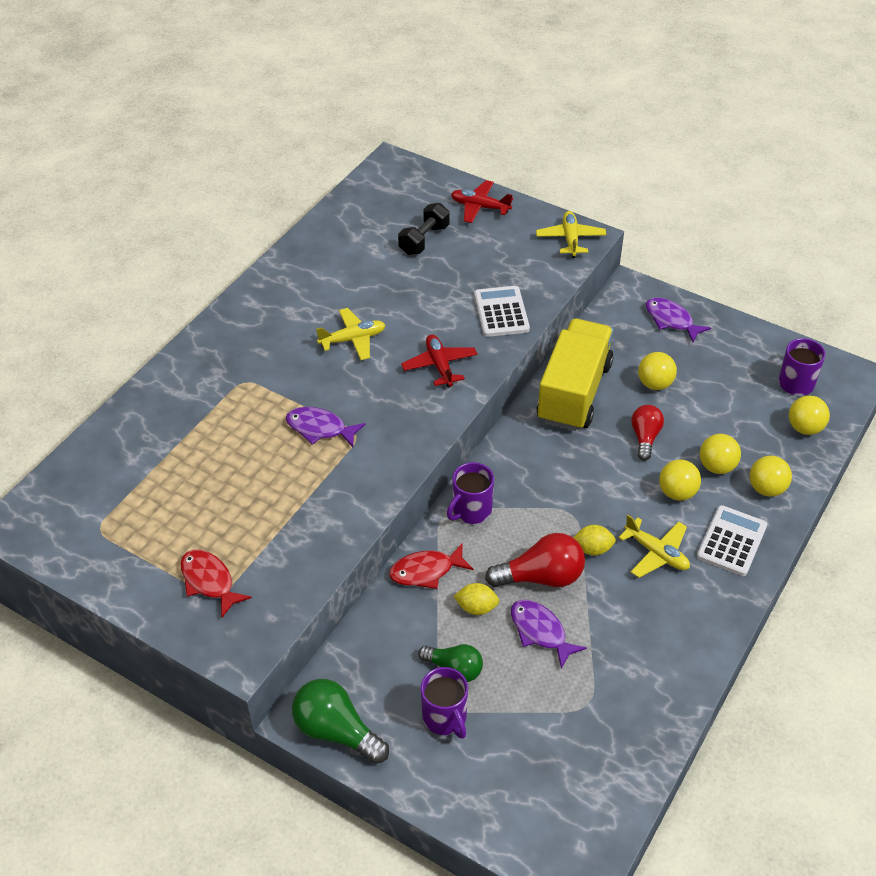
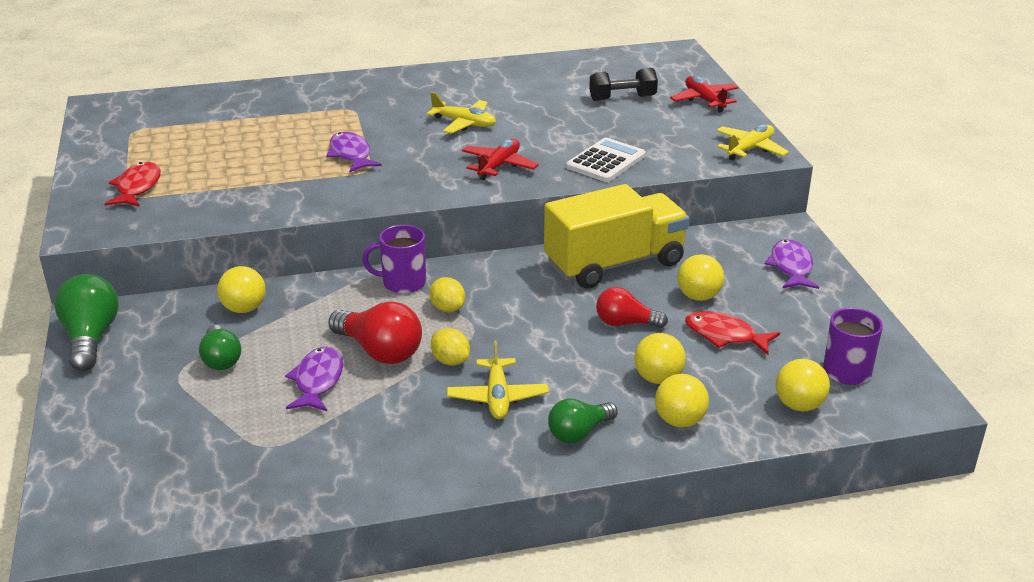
camera: 45 degrees right, 15 degrees down
(426, 571) = (307, 295): red fish -> red fish (725, 335)
(445, 717) = (163, 380): purple mug -> none
(476, 607) = (301, 337): yellow lemon -> yellow lemon (447, 308)
(645, 437) = (625, 323): red light bulb -> red light bulb turned 135 degrees counterclockwise
(677, 492) = (588, 372): yellow ball -> yellow ball (244, 309)
(731, 541) = (579, 433): white calculator -> green light bulb

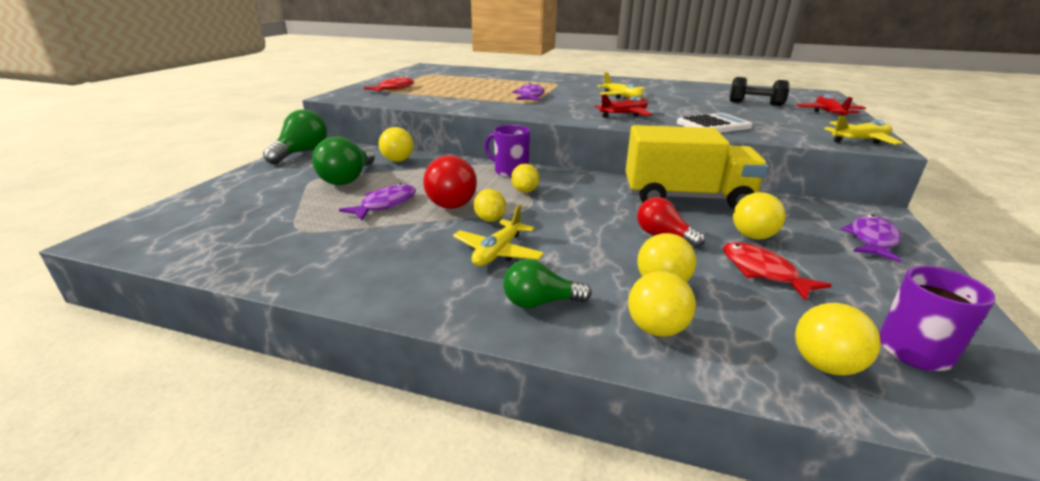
camera: 30 degrees right, 5 degrees down
(221, 359) = (348, 178): green light bulb -> green light bulb, size x1.52

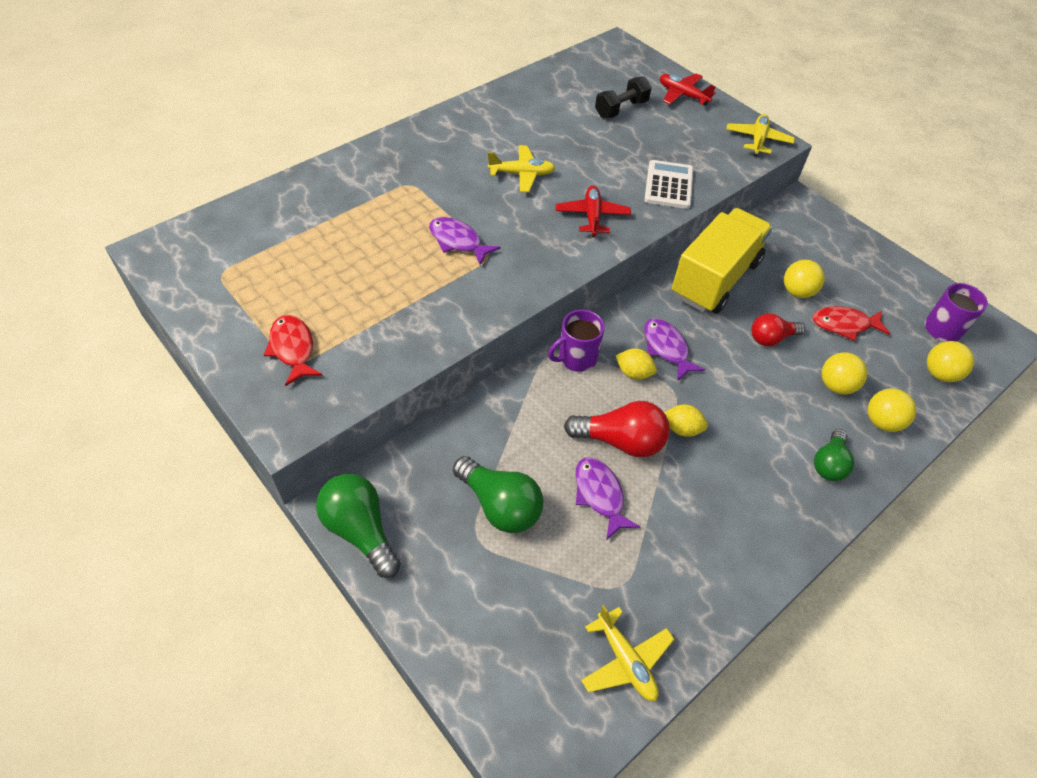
camera: 60 degrees left, 25 degrees up
(398, 160) = (470, 438): yellow ball -> none
(498, 252) = (746, 452): yellow plane -> yellow plane (625, 661)
(872, 240) = (832, 240): purple fish -> purple fish (666, 348)

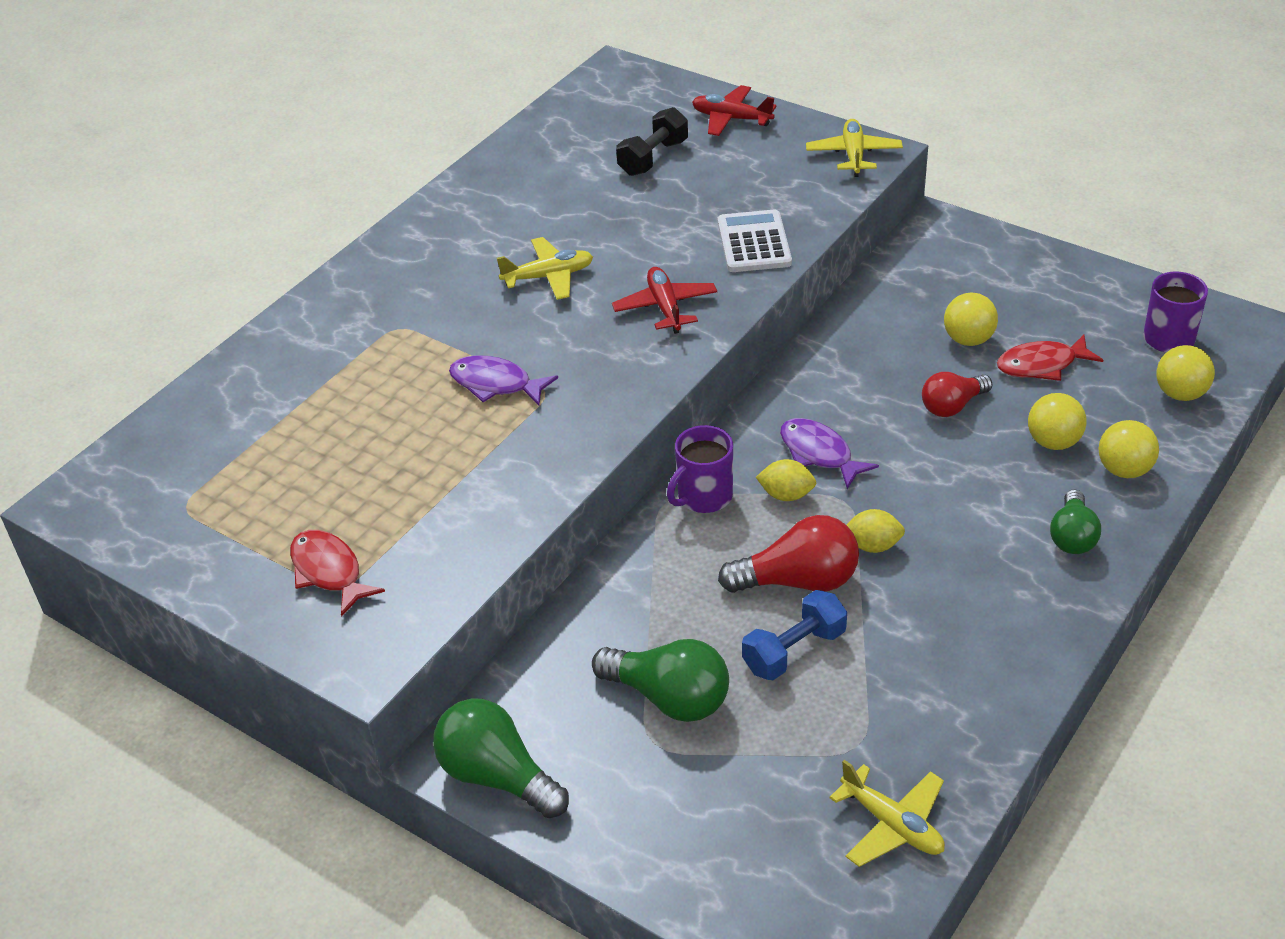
camera: 10 degrees left, 10 degrees down
(600, 495) = (794, 651): purple fish -> blue dumbbell
(715, 279) = (854, 350): yellow truck -> none

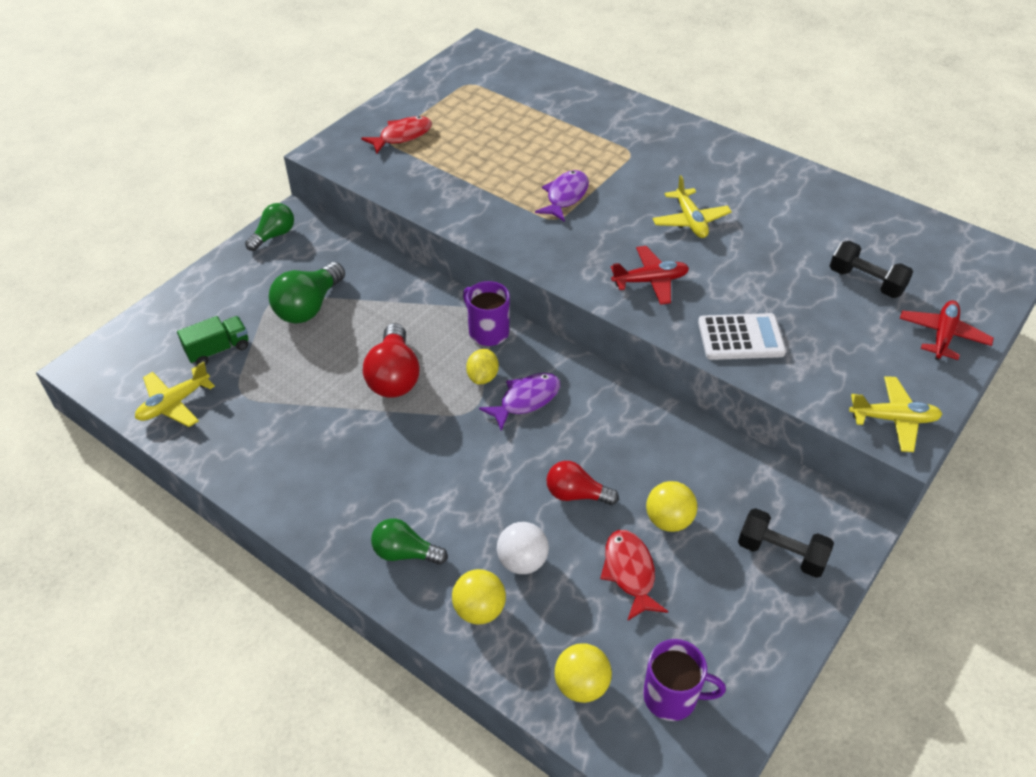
camera: 90 degrees right, 5 degrees up
(497, 776) = (274, 235): green light bulb -> green light bulb, size x0.66
(774, 794) = (218, 350): none -> green truck
(794, 651) = (330, 369): blue dumbbell -> none
(872, 545) = (420, 421): yellow lemon -> none
(952, 406) = (576, 494): red light bulb -> red light bulb turned 45 degrees counterclockwise
(987, 269) = (781, 553): none -> black dumbbell
(1053, 442) = (522, 561): yellow ball -> white ball

